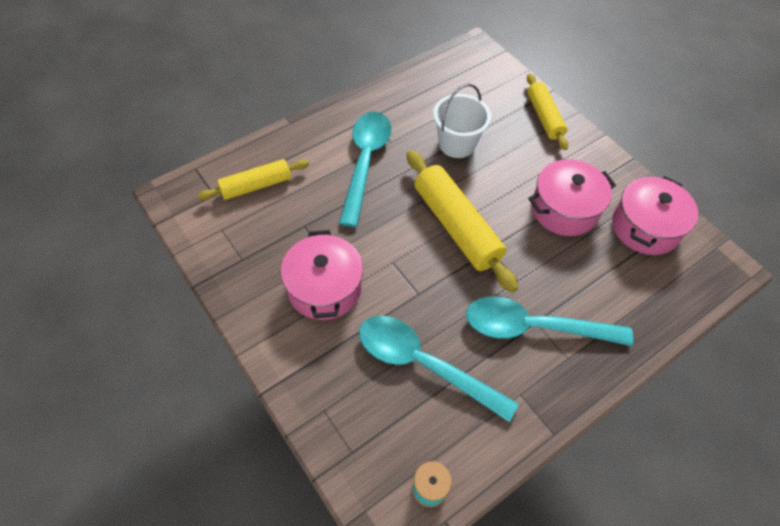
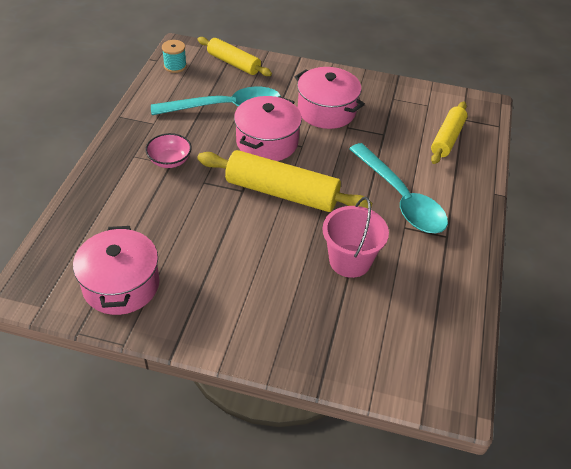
camera: 140 degrees right, 10 degrees down
(457, 144) = (350, 261): white bucket -> pink bucket
(534, 327) = (170, 161): turquoise spoon -> pink bowl
(544, 117) = (298, 349): yellow rolling pin -> yellow rolling pin (233, 63)
(564, 209) = (206, 257): pink pot -> pink pot (267, 142)

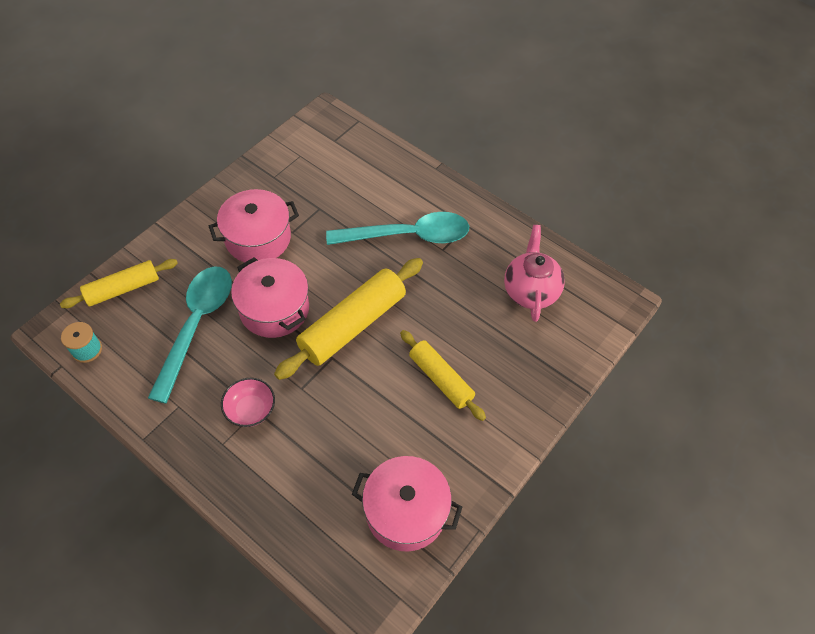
camera: 65 degrees left, 10 degrees up
(350, 261) = (462, 307): pink bucket -> none
(406, 310) = (530, 291): none -> pink teapot
(447, 138) = (353, 164): yellow rolling pin -> yellow rolling pin (441, 379)

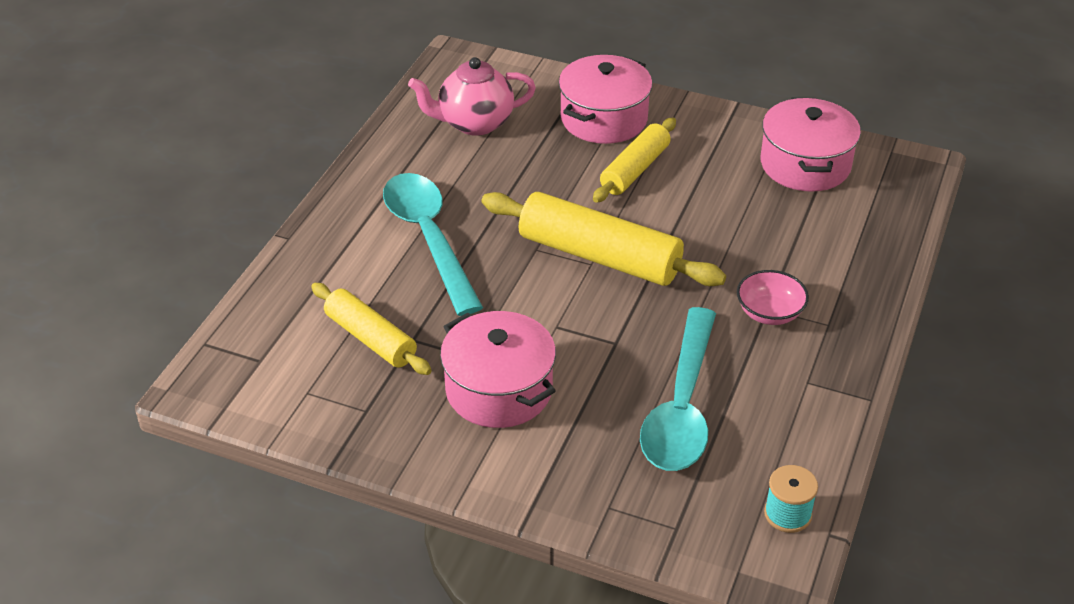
camera: 105 degrees left, 15 degrees down
(123, 289) = (665, 516): yellow rolling pin -> yellow rolling pin (371, 338)
(196, 325) = (682, 406): turquoise spoon -> turquoise spoon turned 75 degrees counterclockwise
(274, 309) = (613, 335): pink pot -> pink pot (604, 119)

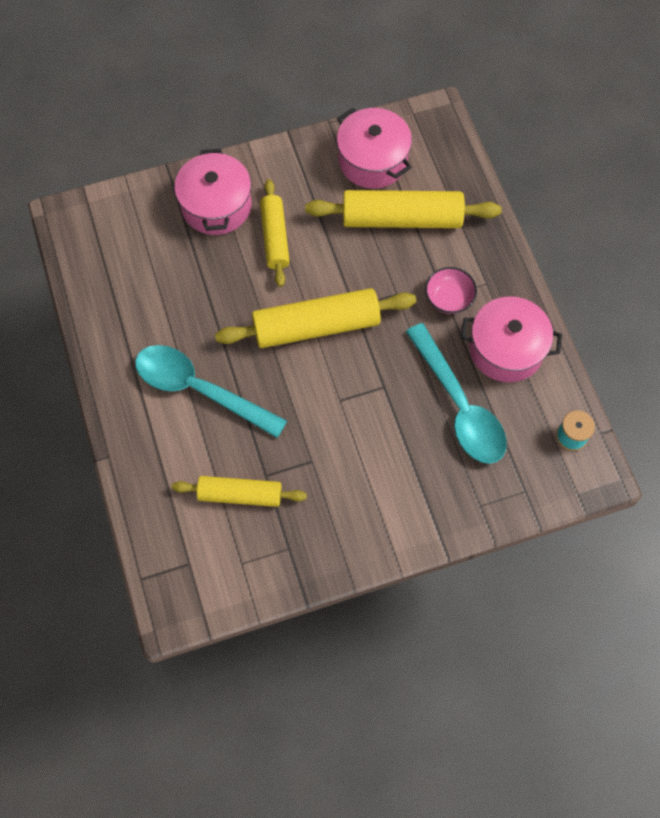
camera: 40 degrees left, 25 degrees up
(474, 123) = (135, 269): pink teapot -> none
(499, 390) = (350, 473): pink pot -> pink pot (506, 349)
(787, 223) = (402, 219): none -> yellow rolling pin

